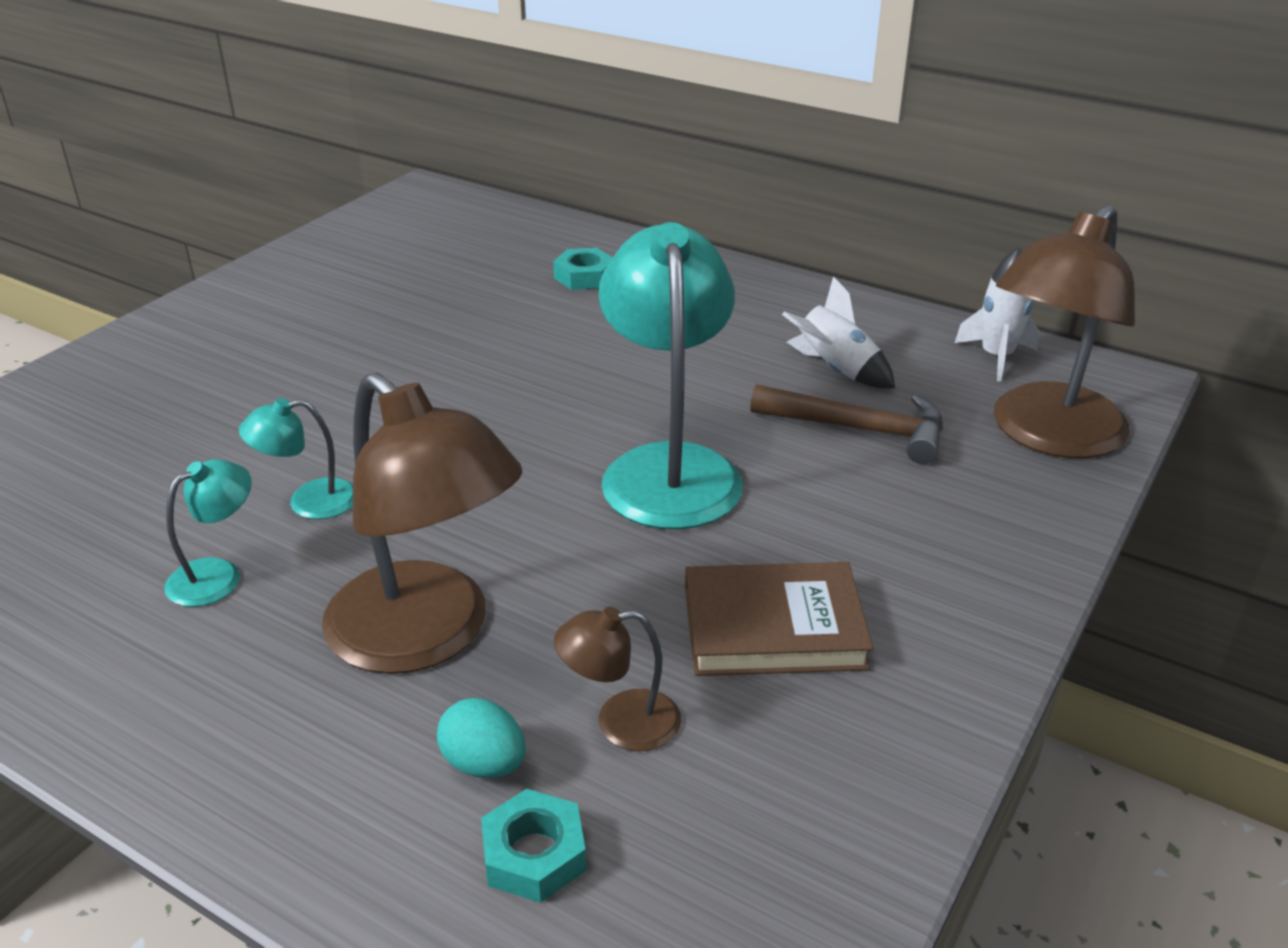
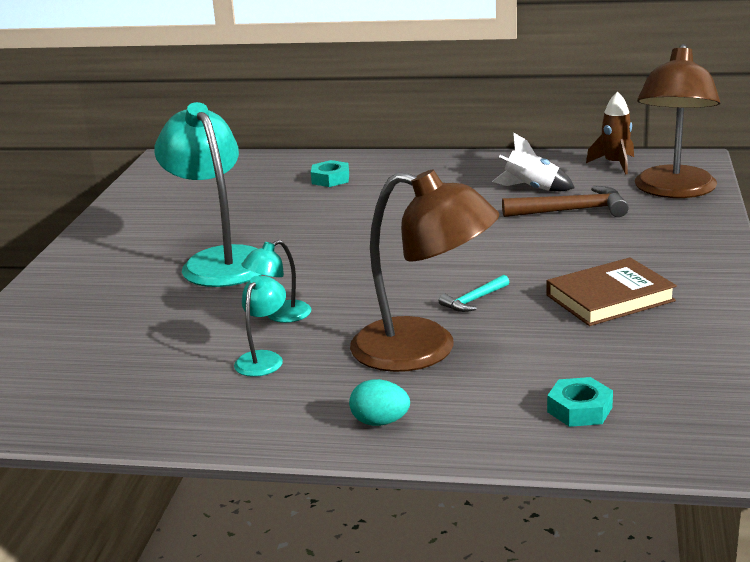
camera: 20 degrees left, 10 degrees down
(484, 764) = (515, 387): turquoise egg -> turquoise egg (380, 422)
(576, 562) = (474, 300): none -> turquoise hammer
(620, 722) = (569, 353): brown lamp -> none
(669, 468) = (482, 250): turquoise lamp -> turquoise lamp (219, 261)
(996, 357) = (615, 164): white rocket -> brown rocket

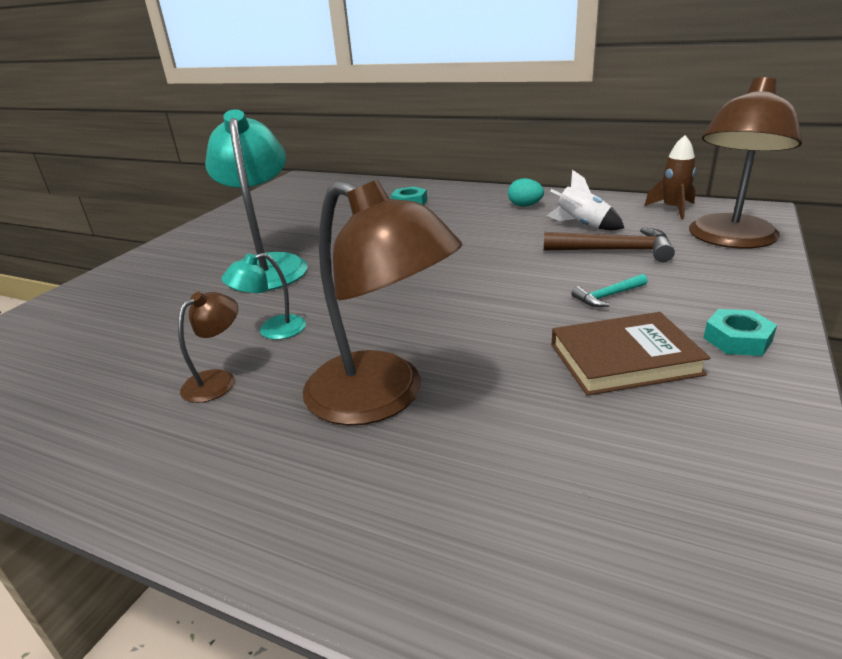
camera: 15 degrees right, 5 degrees up
(263, 359) = (218, 380): turquoise lamp -> brown lamp
(380, 422) = (268, 501): turquoise egg -> turquoise egg (525, 206)
(474, 300) = (469, 340): turquoise hammer -> turquoise hammer (608, 296)
(579, 409) = (526, 538): turquoise nut -> turquoise nut (737, 339)

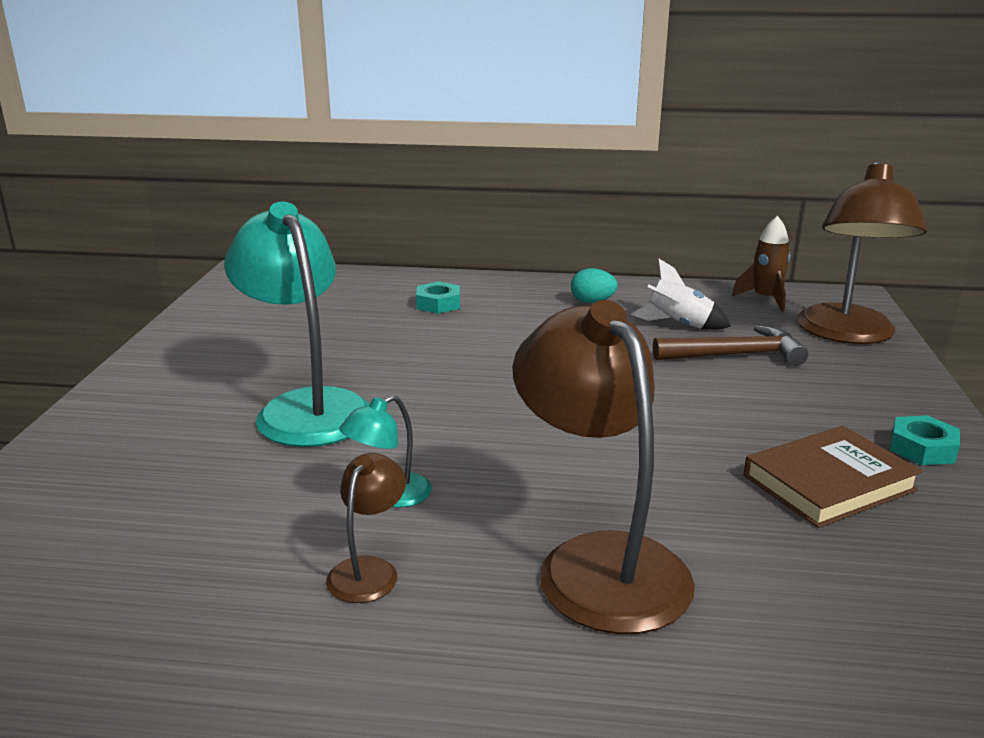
camera: 20 degrees left, 5 degrees down
(382, 397) = (598, 562): brown lamp -> brown lamp turned 135 degrees counterclockwise
(608, 296) = (765, 412): turquoise hammer -> none

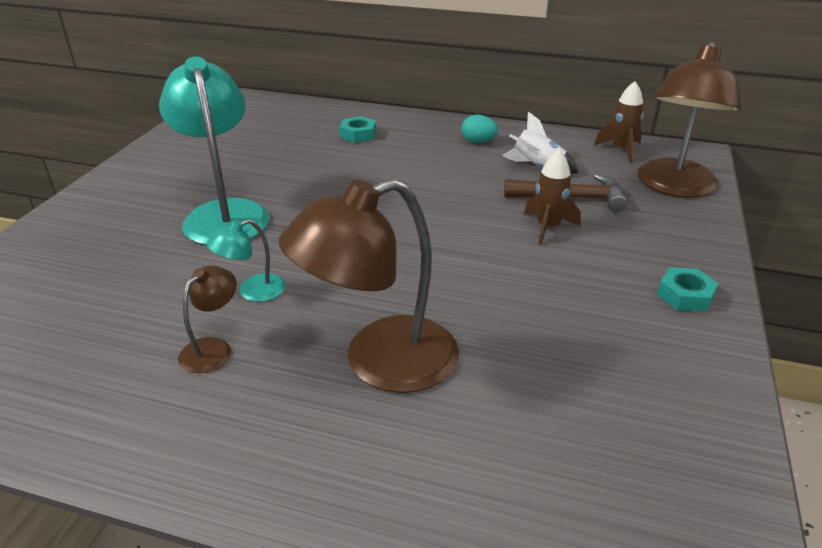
camera: 10 degrees right, 10 degrees up
(598, 562) = (380, 362): brown lamp -> brown lamp turned 105 degrees counterclockwise
(725, 389) = (548, 227): none -> brown rocket
(828, 483) = (591, 317): brown book -> none

